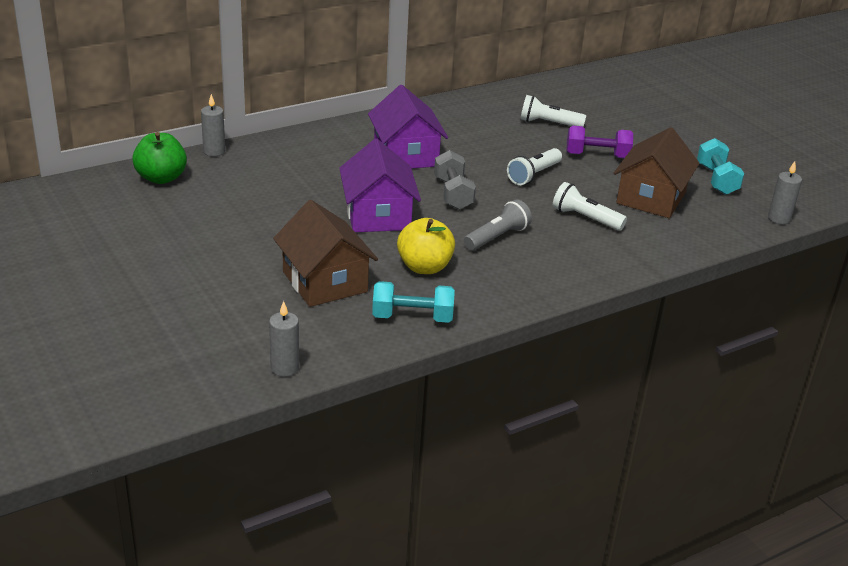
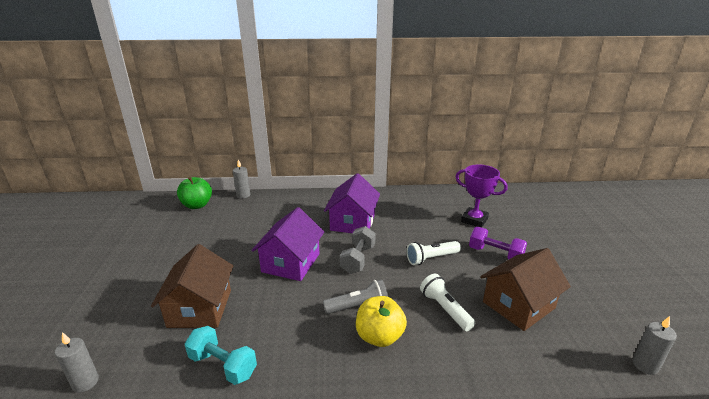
camera: 30 degrees right, 5 degrees down
(424, 267) = (279, 317): yellow apple -> yellow apple (379, 336)
(548, 123) = (474, 220): white flashlight -> purple trophy
(716, 180) = (594, 302): turquoise dumbbell -> none

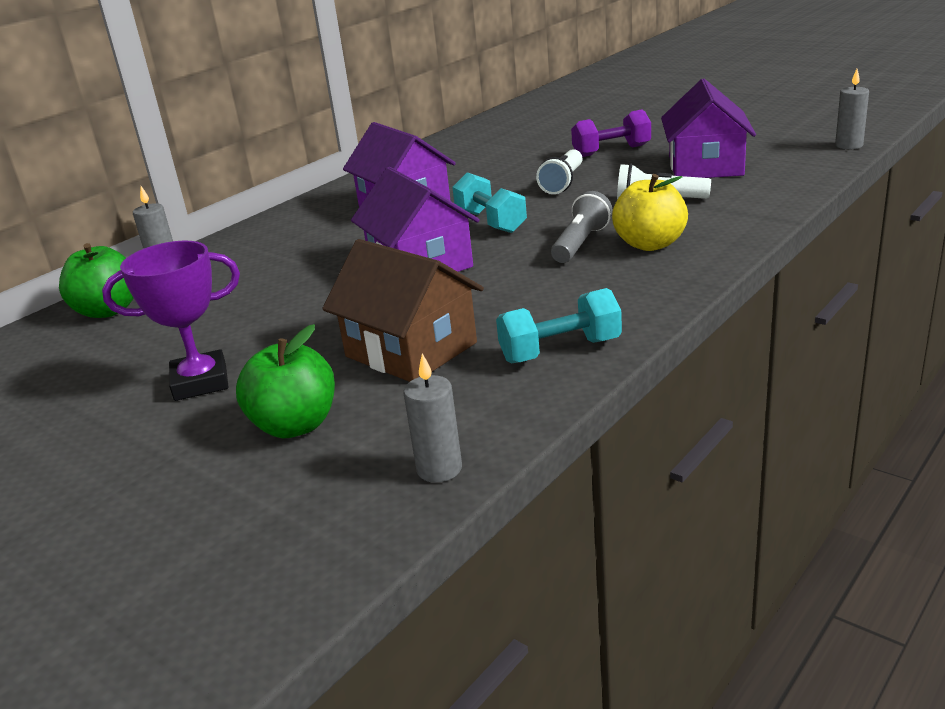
camera: 45 degrees left, 0 degrees up
(116, 311) = (295, 425): none -> green apple
(358, 259) = (490, 222): grey dumbbell -> turquoise dumbbell
(474, 220) = (534, 142): purple trophy -> purple trophy (200, 382)
(518, 305) = (705, 166): brown house -> purple house

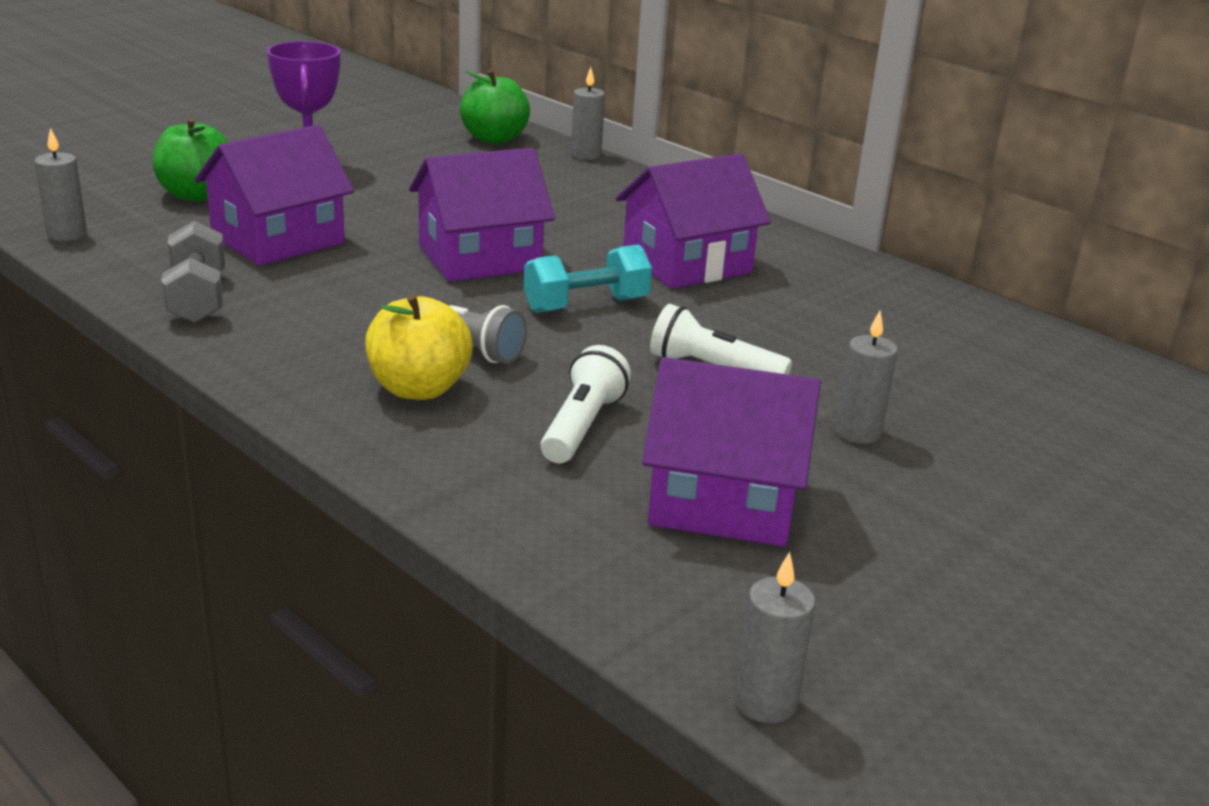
camera: 90 degrees right, 0 degrees up
(411, 350) = (278, 239): brown house -> purple house
(560, 350) = (197, 298): turquoise dumbbell -> grey dumbbell
(611, 151) = (857, 432): purple dumbbell -> grey candle

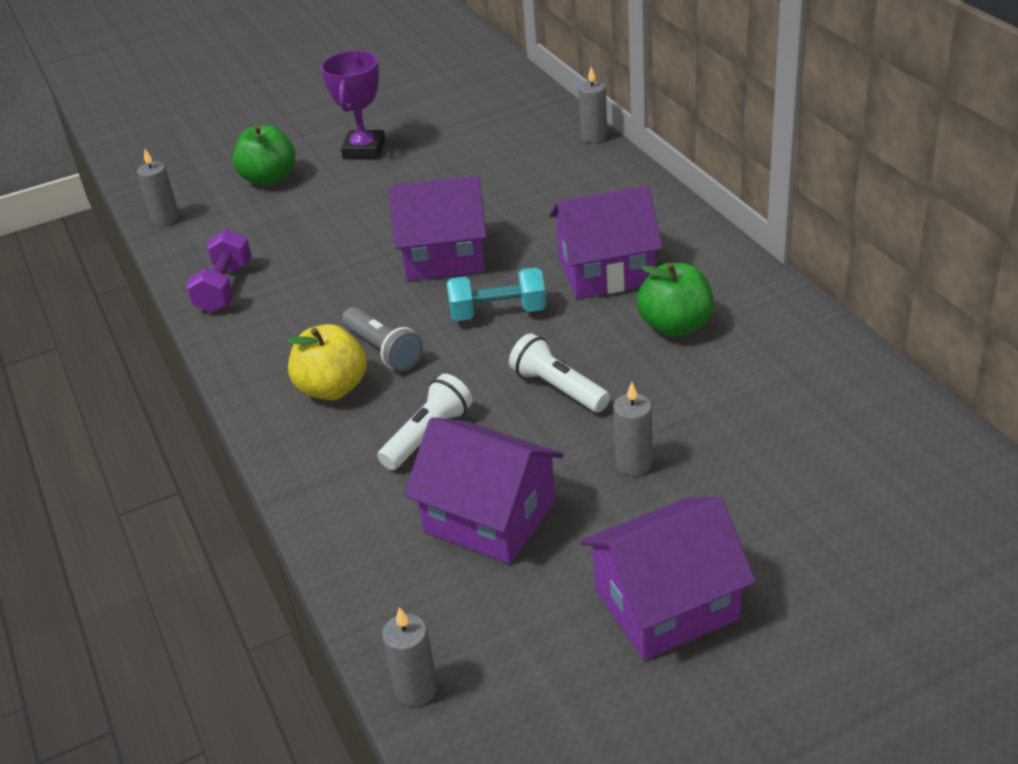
camera: 25 degrees right, 10 degrees up
(197, 298) = (224, 288): grey dumbbell -> purple dumbbell
(278, 239) = (305, 229): purple house -> purple house (666, 604)
(494, 138) = (527, 115): green apple -> green apple (675, 326)

